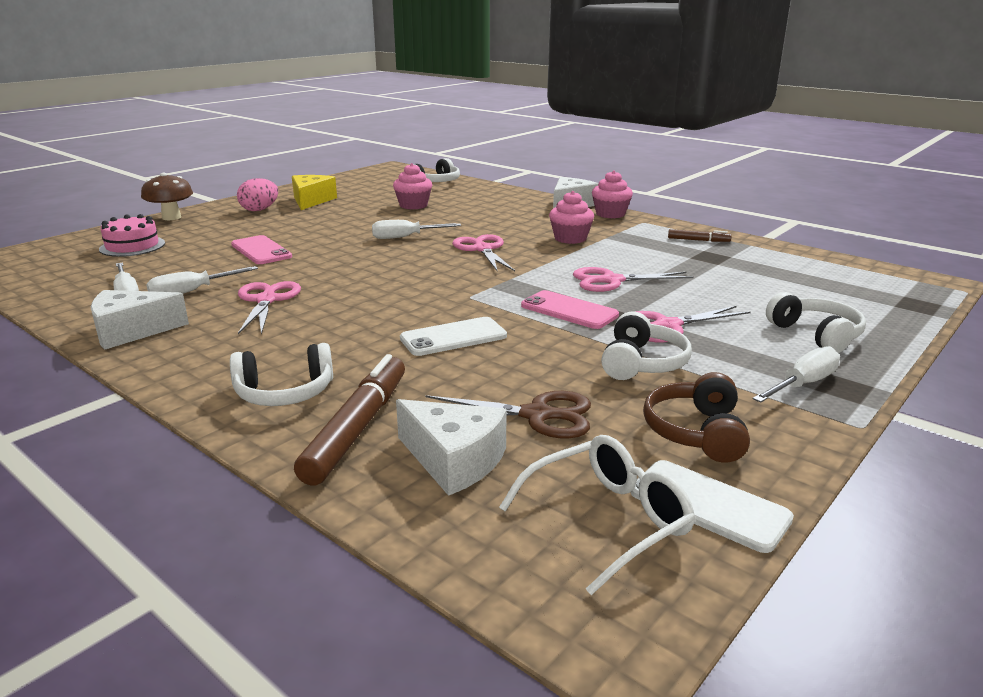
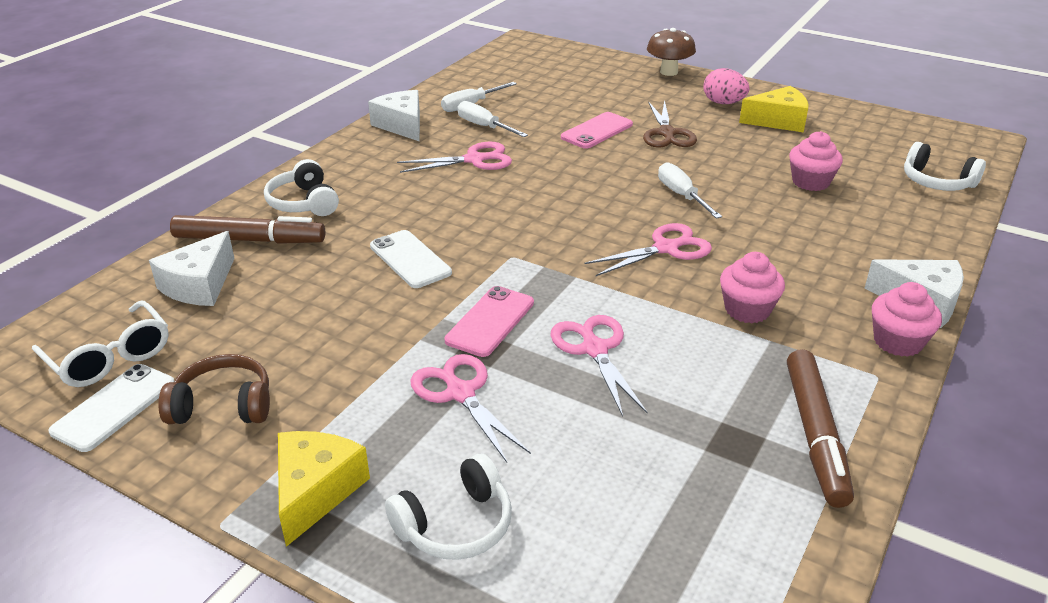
camera: 80 degrees right, 10 degrees up
(132, 246) = (580, 78): pink cake -> none
(537, 415) = (261, 317): brown scissors -> brown scissors (667, 133)
(642, 363) = (362, 374): white headphones -> none
(698, 240) = (815, 434): brown marker -> brown marker, size x2.00
(802, 384) = (315, 491): white screwdriver -> yellow cheese

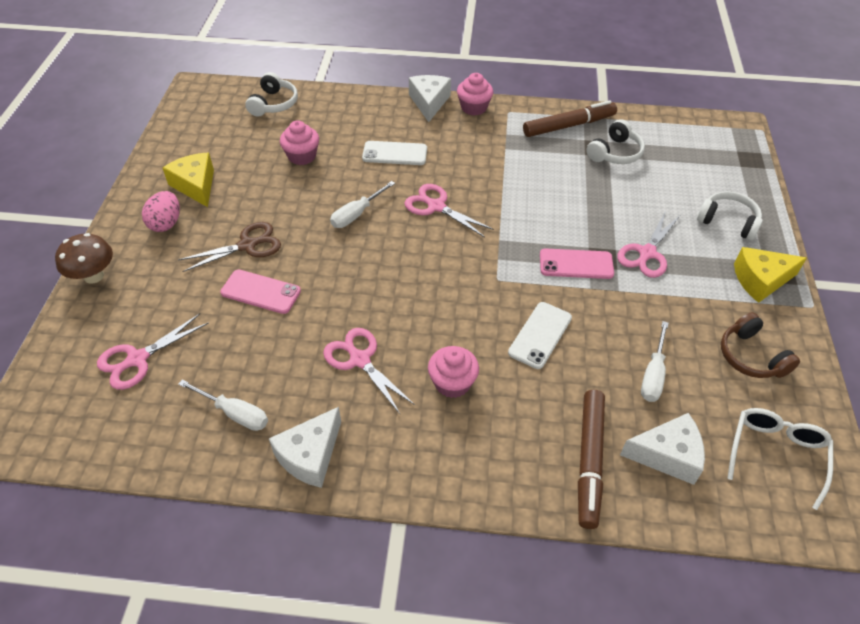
camera: 115 degrees left, 15 degrees up
(114, 407) = (804, 414): white phone -> white phone (395, 153)
(249, 240) = (589, 461): brown marker -> brown marker turned 150 degrees counterclockwise
(304, 203) = (508, 455): white headphones -> white headphones (615, 153)
(484, 126) = (284, 380): white screwdriver -> white screwdriver (653, 374)
(594, 349) = (565, 211): pink scissors -> pink scissors (137, 359)
(747, 310) = (482, 161): pink cupcake -> pink cupcake (452, 383)

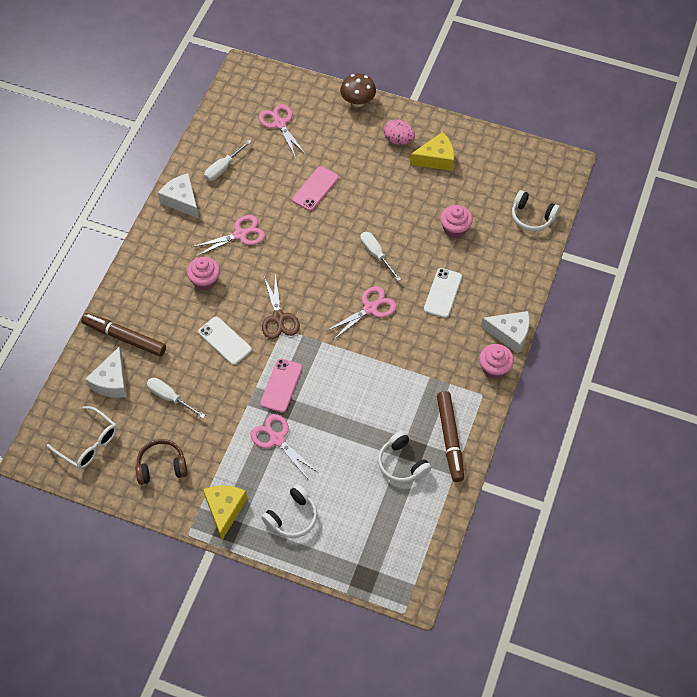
camera: 105 degrees right, 10 degrees up
(248, 245) = (362, 185): brown scissors -> brown scissors (278, 318)

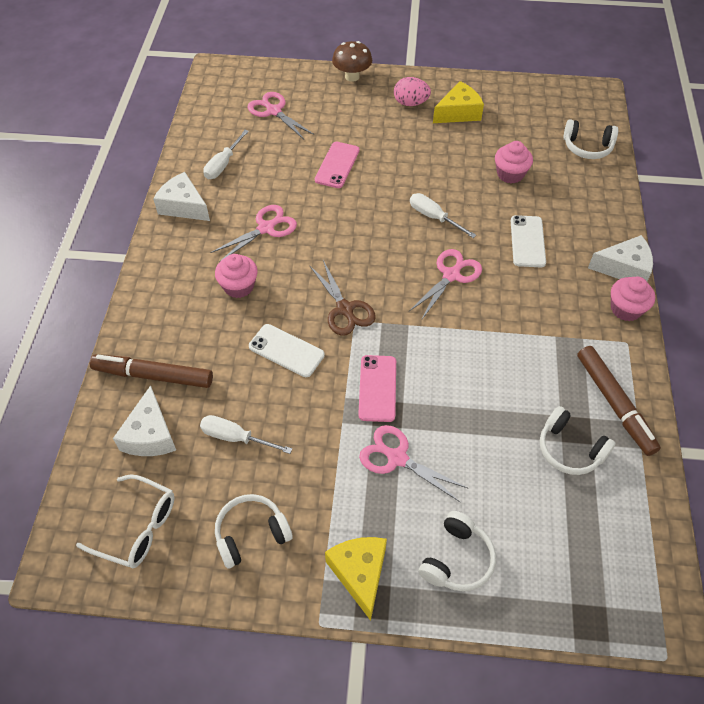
camera: 15 degrees left, 5 degrees down
(161, 466) = (251, 534): brown headphones -> white headphones

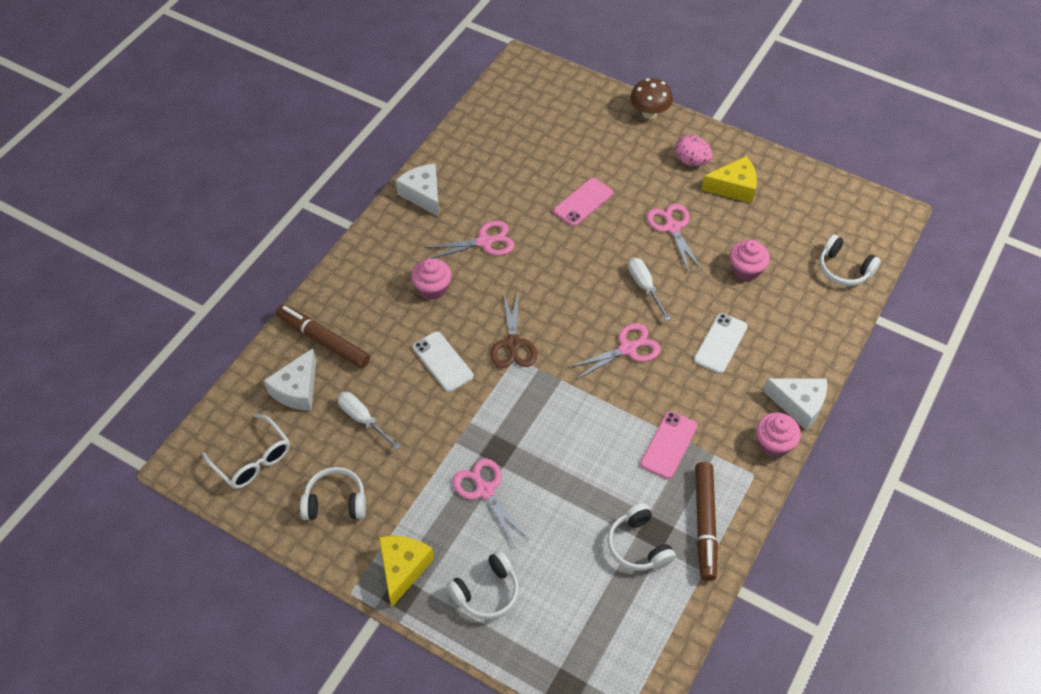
camera: 25 degrees right, 0 degrees up
(223, 164) = (478, 165): white screwdriver -> none
(273, 111) = (553, 125): pink scissors -> pink scissors (672, 227)
(377, 388) = (502, 425): pink phone -> pink phone (669, 445)

